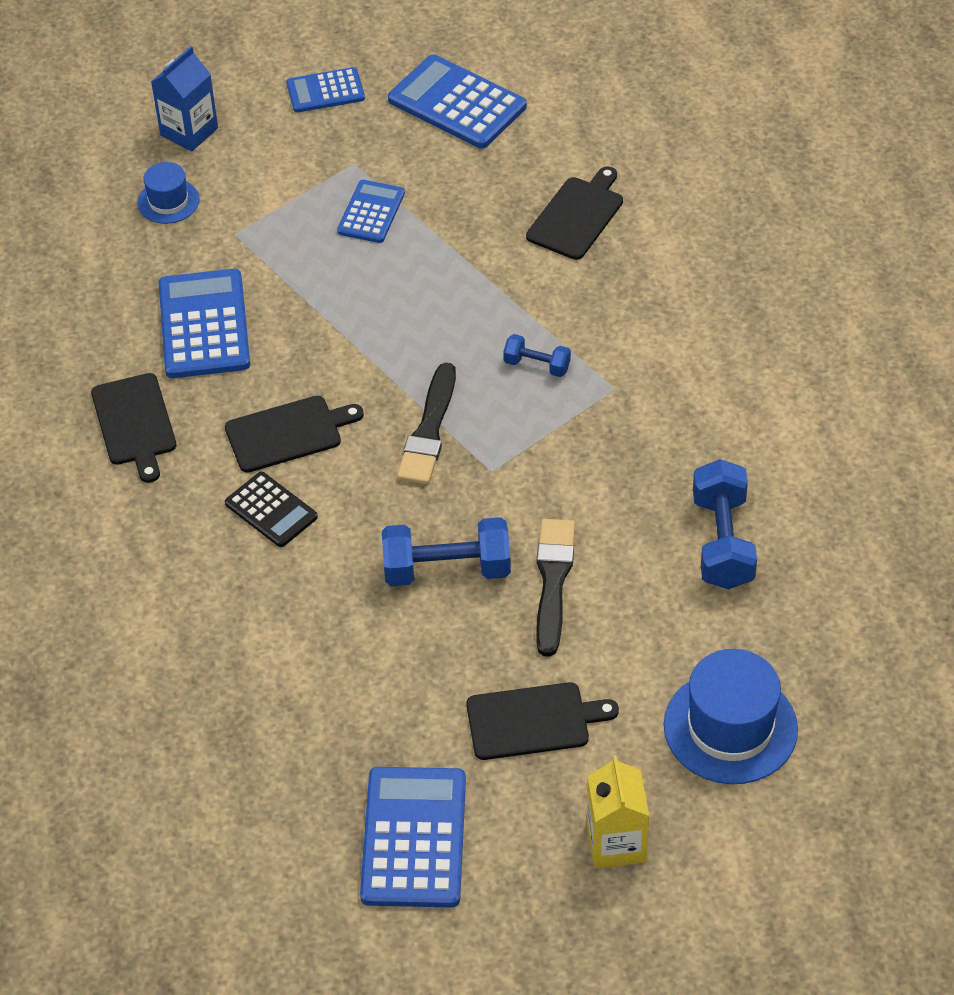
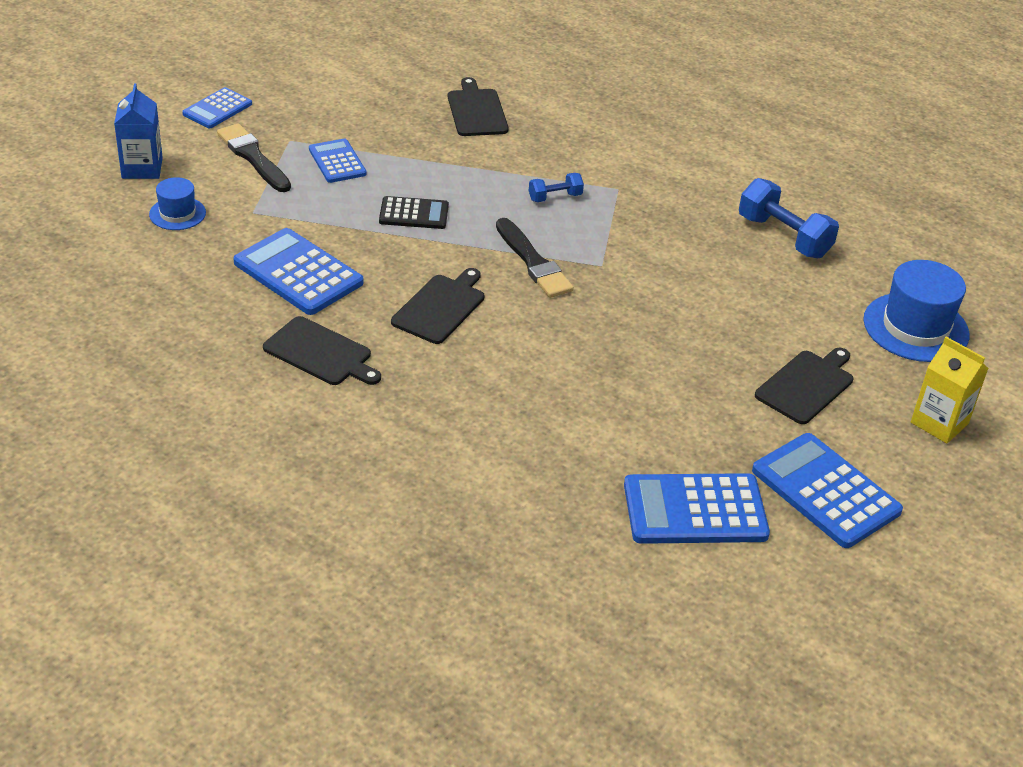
camera: 45 degrees left, 10 degrees down
(271, 510) = (487, 356): black calculator -> black calculator (414, 214)
(447, 569) = (645, 331): blue dumbbell -> none
(457, 103) = (320, 83): blue calculator -> blue calculator (695, 510)
(553, 581) = (717, 305): black brush -> black brush (253, 157)

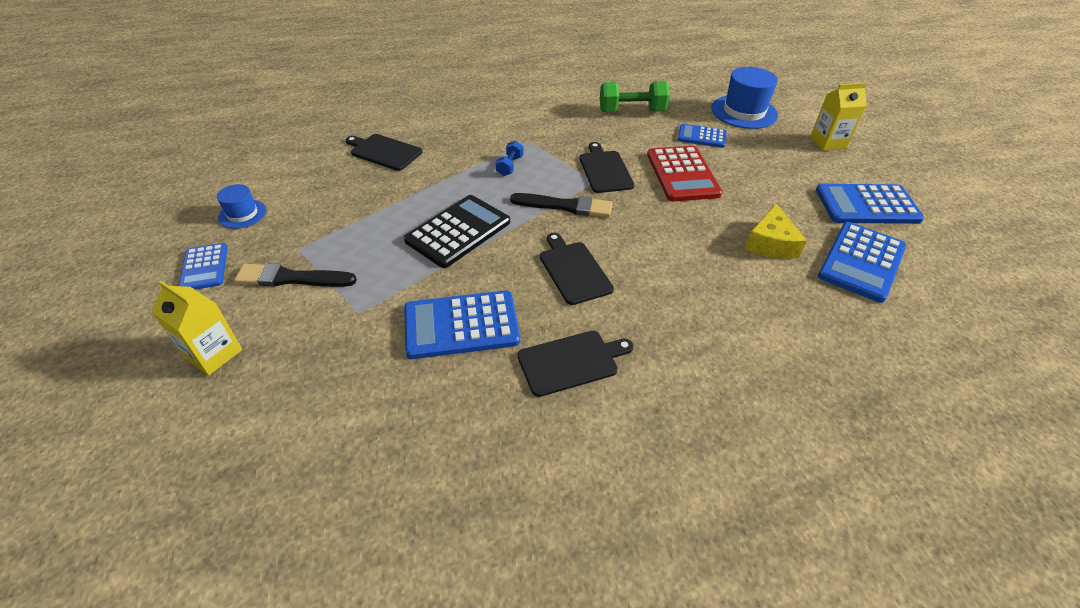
camera: 50 degrees left, 5 degrees up
(142, 168) = (213, 354): blue carton -> yellow carton
(177, 213) = (303, 361): blue hat -> blue hat (242, 214)
(337, 162) = (355, 237): blue calculator -> blue calculator (702, 136)
(414, 214) = (458, 231): black calculator -> black calculator, size x1.67
(645, 429) = (770, 243): none -> yellow cheese
(698, 322) = (682, 174): none -> red calculator
(783, 237) = (631, 111): blue dumbbell -> green dumbbell
(806, 385) = (768, 166): black cutting board -> black cutting board (605, 170)

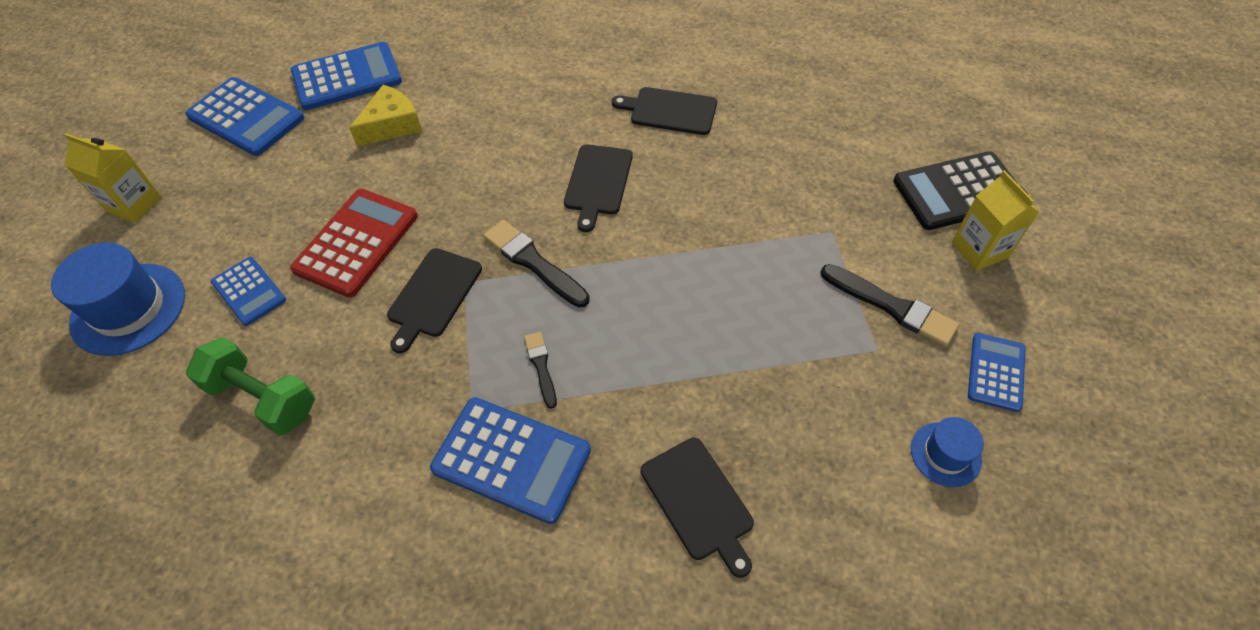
camera: 145 degrees left, 10 degrees up
(458, 231) = (679, 285): black calculator -> black calculator (958, 191)
(461, 325) = (739, 177): blue calculator -> blue calculator (511, 459)
(510, 166) = (541, 366): blue dumbbell -> black brush

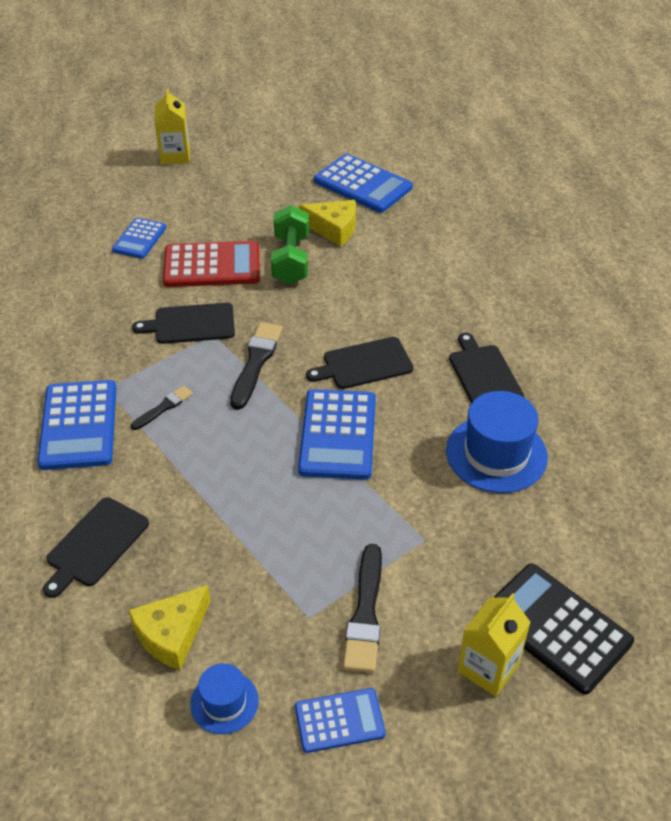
camera: 60 degrees right, 10 degrees down
(128, 309) = (95, 198): blue hat -> blue hat (496, 454)
(246, 117) = (284, 160): blue calculator -> blue calculator (337, 435)
(262, 398) = (63, 286): green dumbbell -> green dumbbell (291, 260)
(849, 470) = (171, 634): none -> yellow cheese

